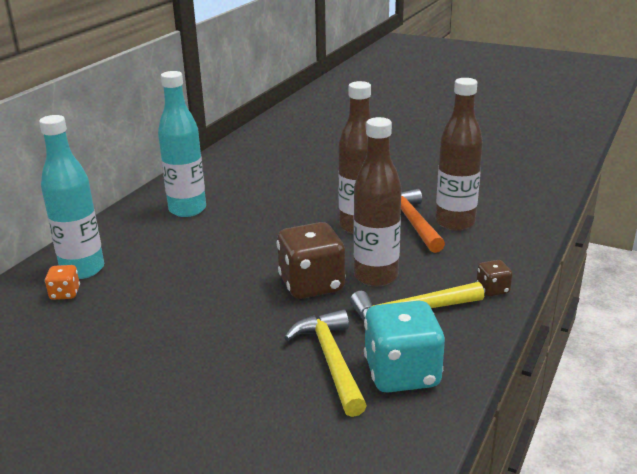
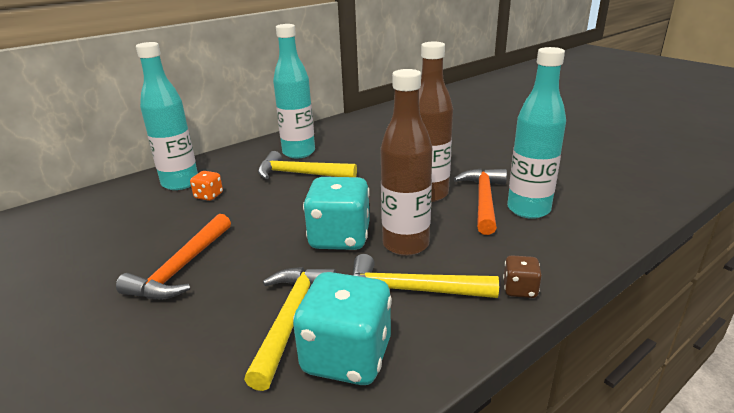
camera: 25 degrees right, 0 degrees up
(65, 294) = (149, 199): orange dice -> orange dice (209, 196)
(183, 348) = (182, 268): none -> orange hammer
(213, 232) = (301, 174): none -> yellow hammer
(311, 285) = (340, 238): brown dice -> turquoise dice
(455, 223) = (528, 209): brown bottle -> turquoise bottle

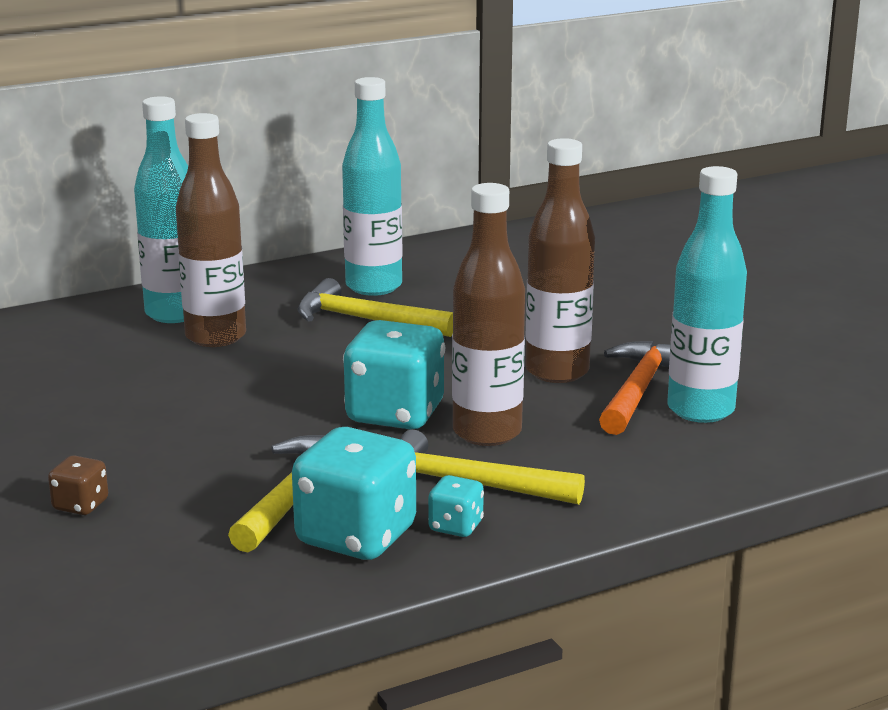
camera: 10 degrees right, 5 degrees down
(182, 268) = (167, 423): orange hammer -> none
(209, 196) = (215, 337): orange dice -> brown bottle
(419, 333) = (456, 526): none -> turquoise dice
(520, 289) = (616, 500): brown dice -> brown dice (80, 505)

